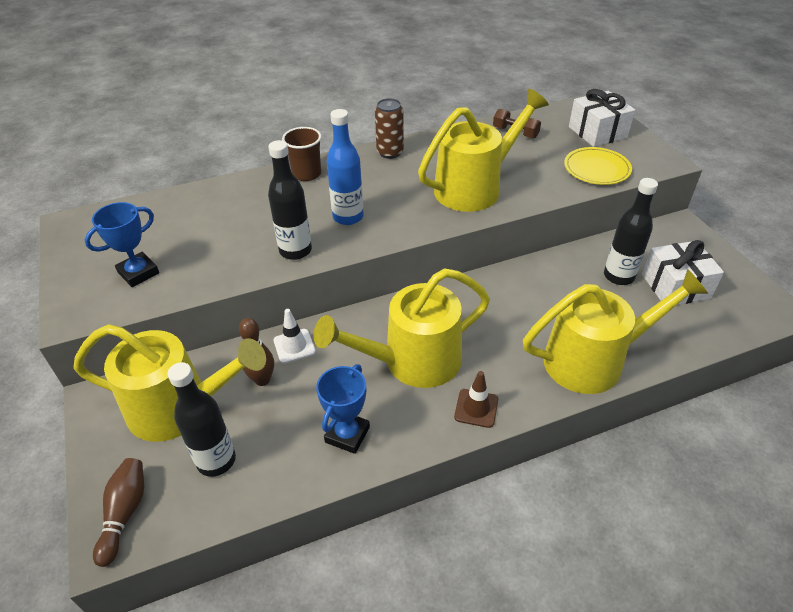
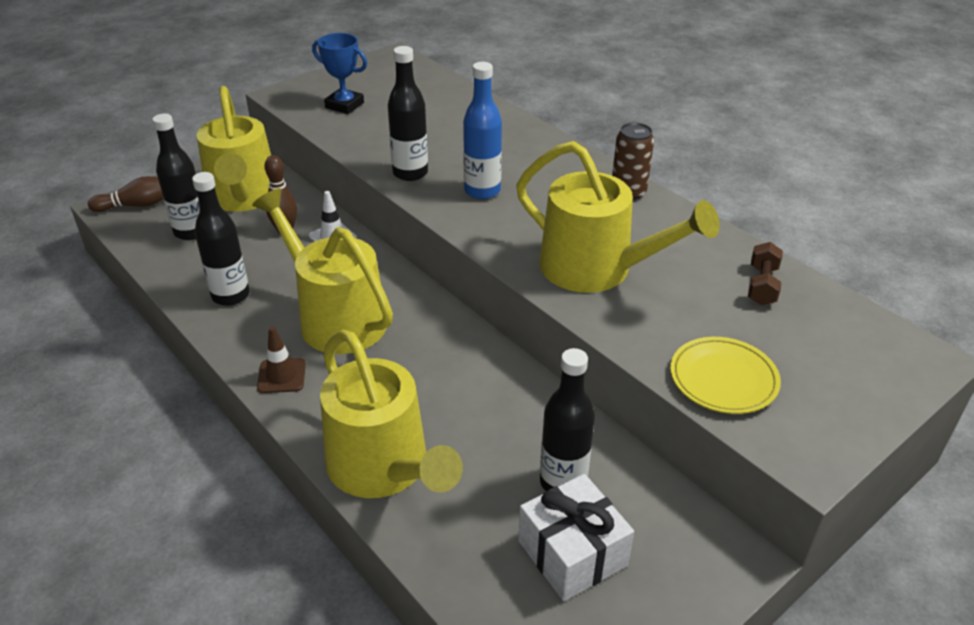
camera: 70 degrees right, 5 degrees down
(306, 174) = (544, 148): brown cup -> none
(347, 434) = (230, 295): blue trophy -> black bottle
(597, 132) = (837, 371): white gift -> none

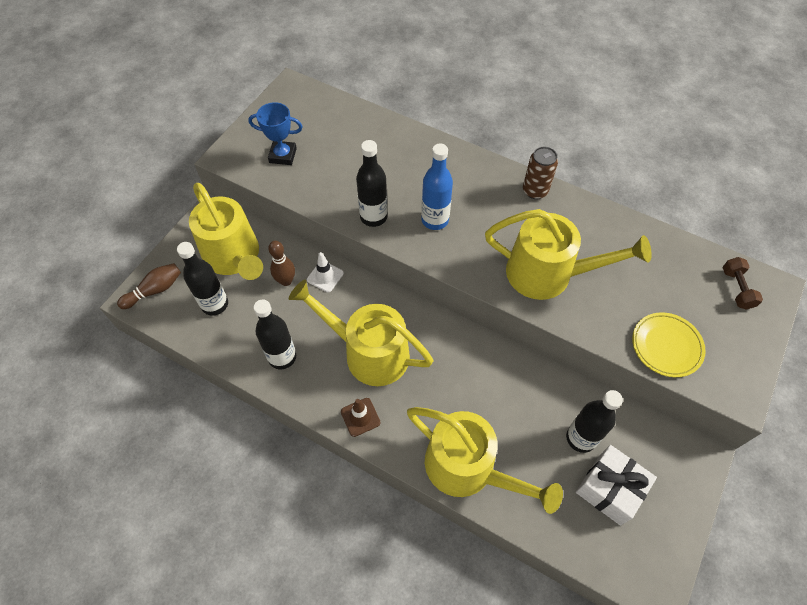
camera: 20 degrees left, 20 degrees up
(762, 285) = (656, 255): brown dumbbell -> brown dumbbell (736, 288)

